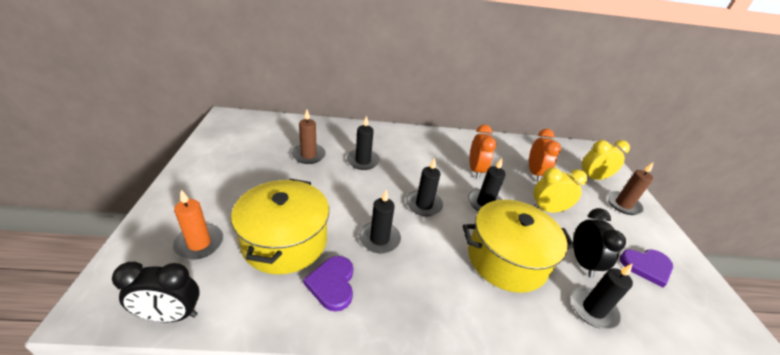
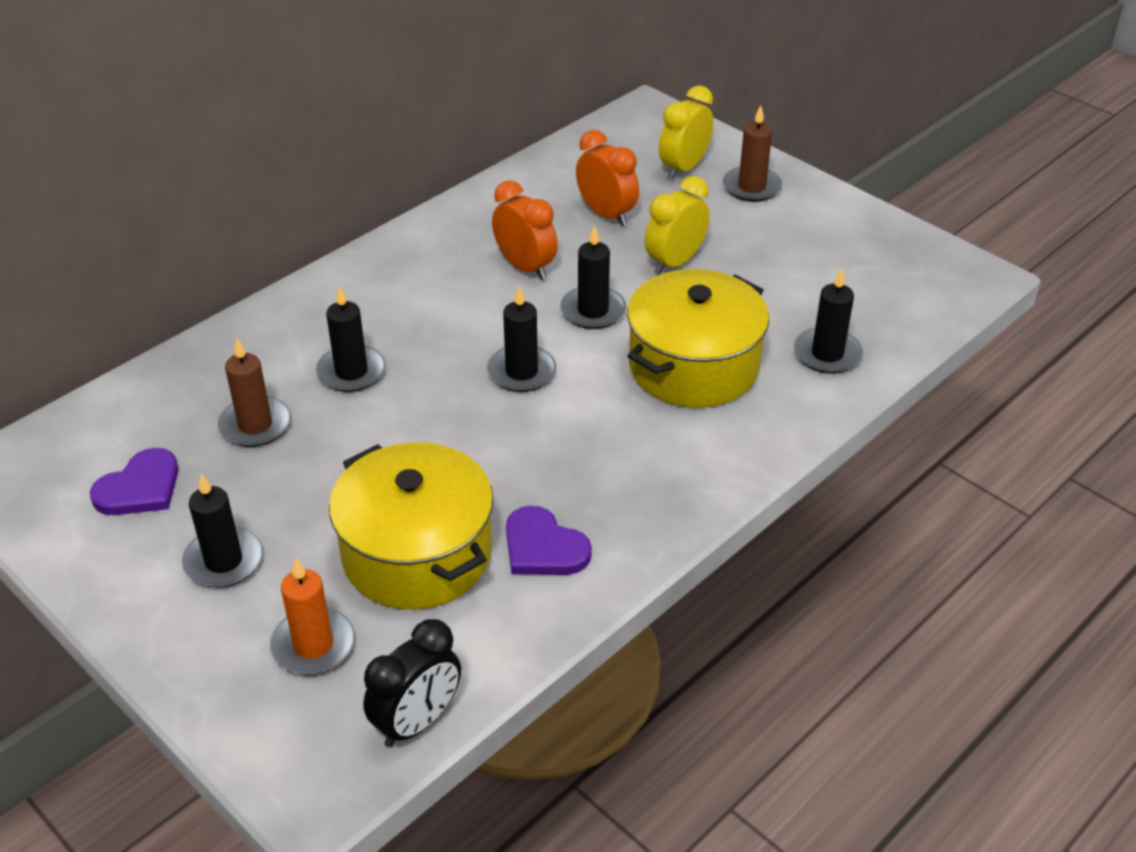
camera: 40 degrees left, 5 degrees up
(379, 239) = (526, 458): black candle -> black candle (223, 561)
(582, 262) = (773, 306): black clock -> none
(646, 266) = (838, 260): purple heart -> purple heart (140, 488)

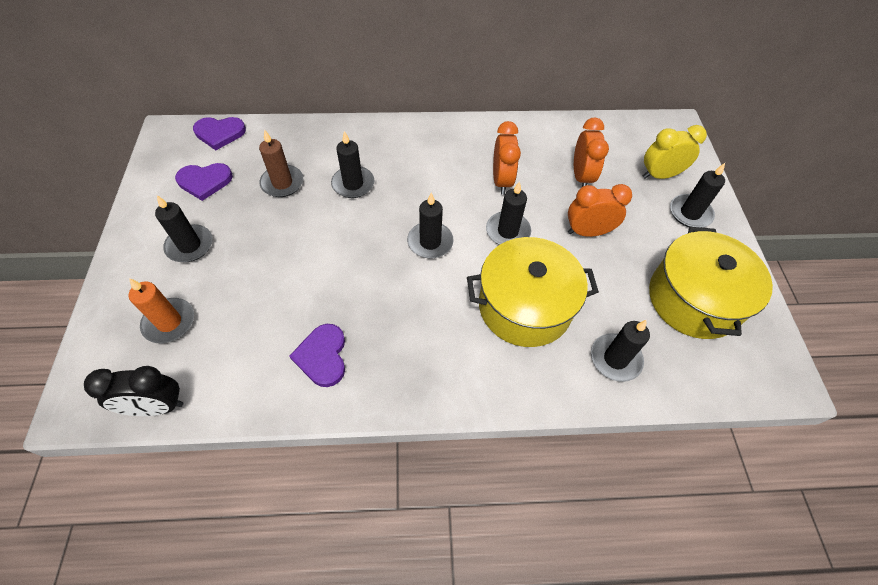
camera: 40 degrees right, 15 degrees up
(79, 426) = (219, 133): none -> purple heart
(417, 554) = (265, 309): yellow pot -> yellow pot (693, 299)
(675, 262) = (588, 232): yellow clock -> orange clock
(751, 187) = (690, 213): brown candle -> black candle

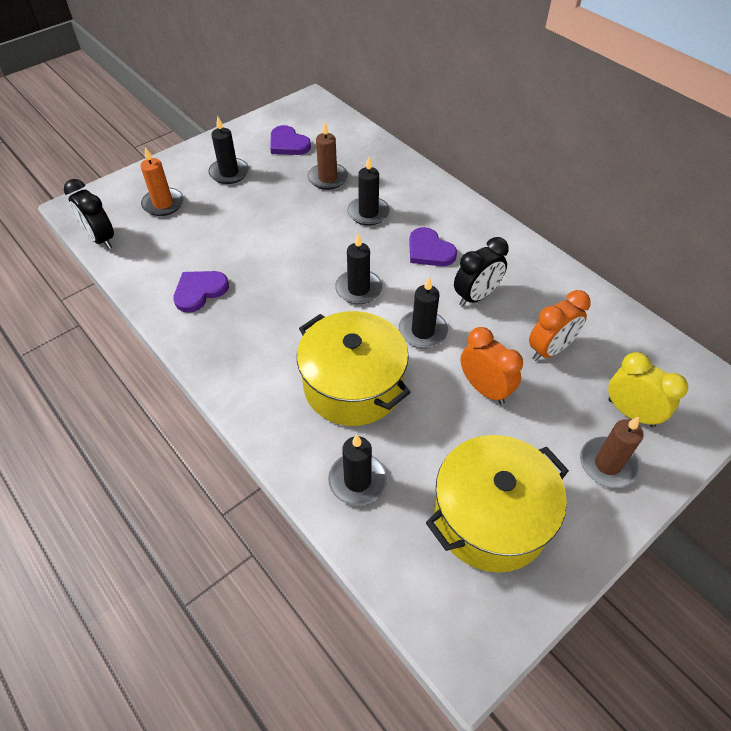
camera: 55 degrees right, 5 degrees down
(219, 133) = (338, 122): purple heart -> purple heart (429, 250)
(501, 181) = (476, 296): orange clock -> black clock
(690, 213) = (607, 464): black candle -> brown candle

